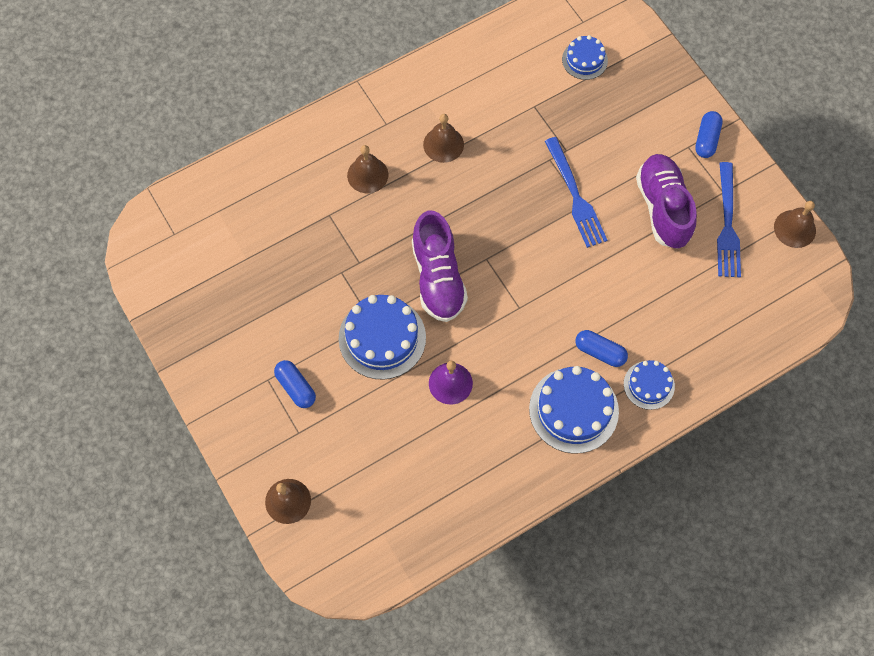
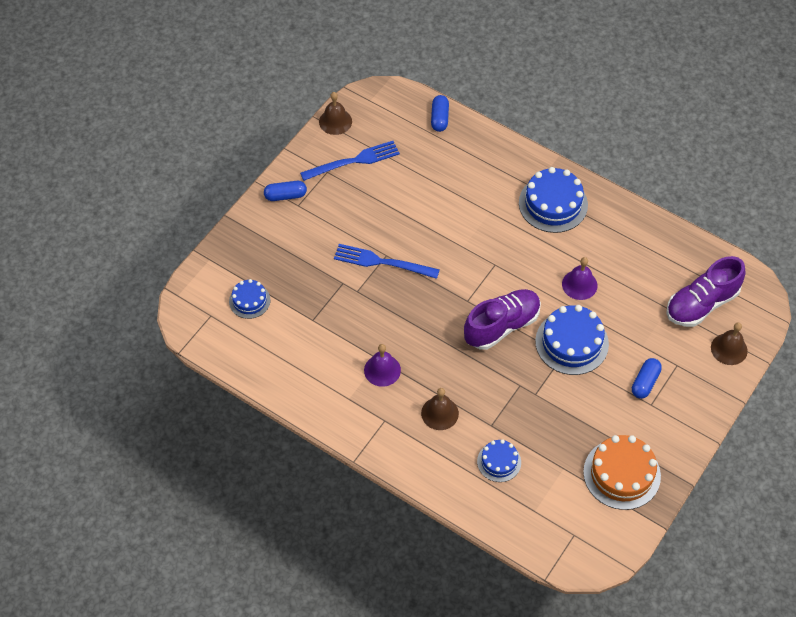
camera: 115 degrees left, 10 degrees down
(209, 309) = (622, 474): none -> orange cake
(443, 144) = (382, 370): brown bell -> purple bell
(576, 196) = (381, 262): blue fork -> blue fork turned 120 degrees counterclockwise
(600, 352) = (500, 203): blue capsule -> blue capsule (439, 118)
(649, 385) = (508, 167): blue cake -> blue cake (499, 462)
(663, 208) = (361, 204): purple shoe -> purple shoe (701, 304)

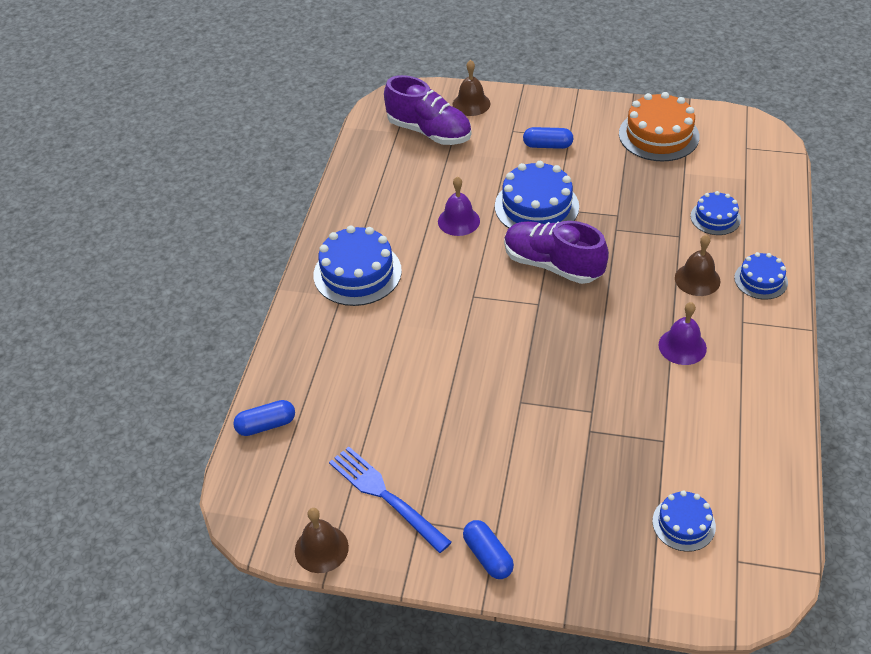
camera: 110 degrees left, 10 degrees down
(381, 262) = (534, 402): blue fork -> none
(417, 455) = (761, 280): none -> blue cake

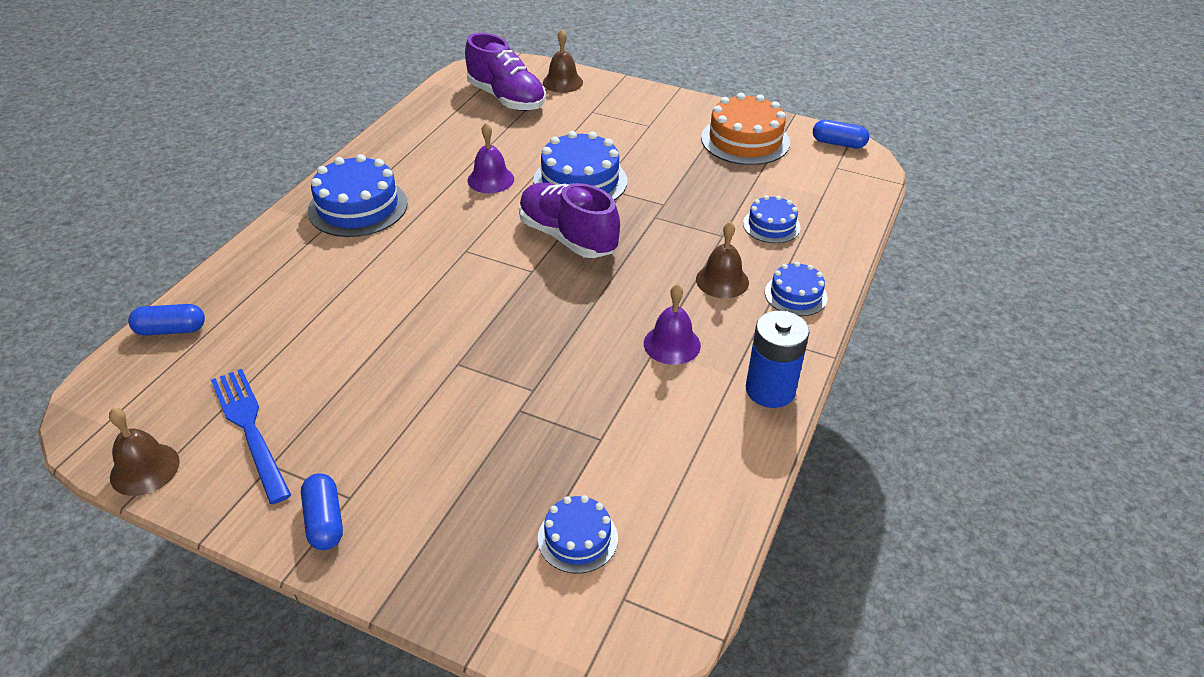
camera: 10 degrees right, 5 degrees down
(547, 145) = (621, 130): blue capsule -> blue capsule (838, 143)
(774, 369) = (770, 390): none -> blue battery

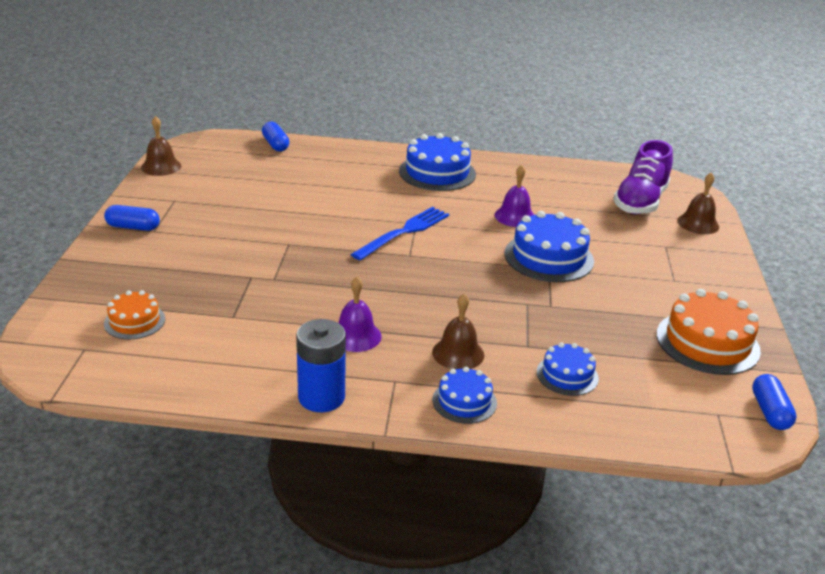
camera: 70 degrees right, 10 degrees down
(249, 428) = (201, 187): blue fork -> blue fork (404, 232)
(325, 521) = (133, 227): blue capsule -> blue capsule turned 45 degrees clockwise
(567, 237) = (464, 264): purple shoe -> none
(577, 538) = (134, 321): blue cake -> orange cake

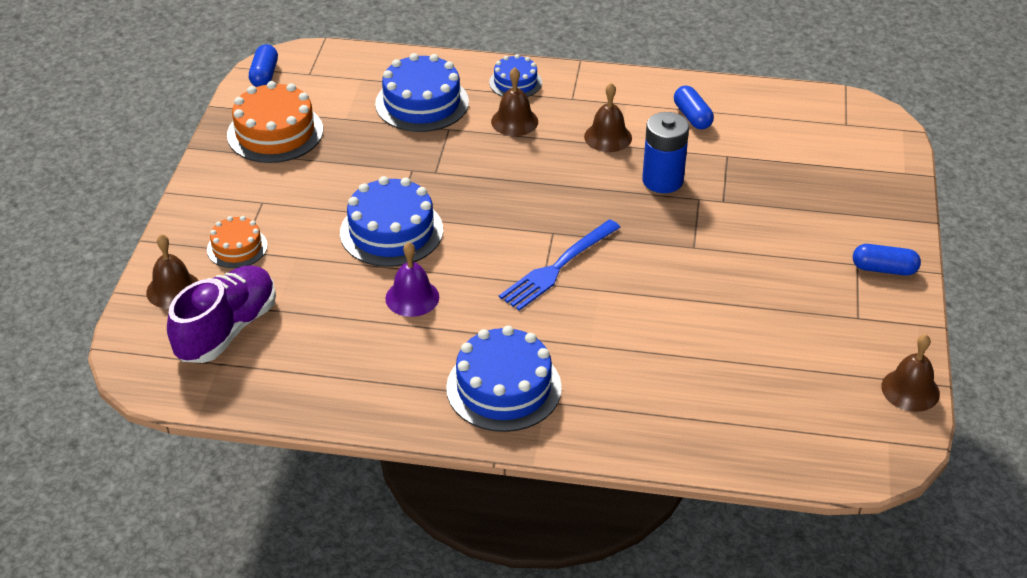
camera: 175 degrees left, 10 degrees up
(134, 321) = (816, 150): orange cake -> orange cake (237, 247)
(275, 145) = (759, 453): blue capsule -> blue capsule (692, 117)
(321, 397) = (632, 85): blue battery -> blue battery (662, 180)
(355, 336) = (608, 137): purple bell -> brown bell
(567, 375) = (422, 103): blue cake -> blue cake, size x1.74

